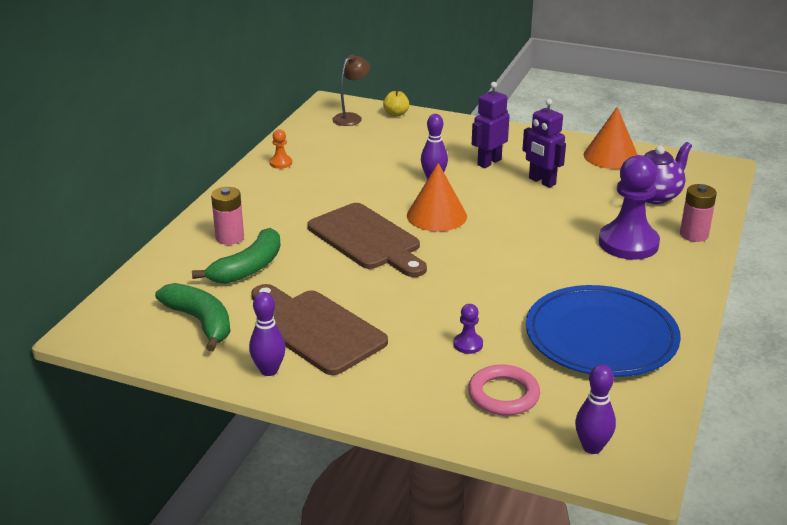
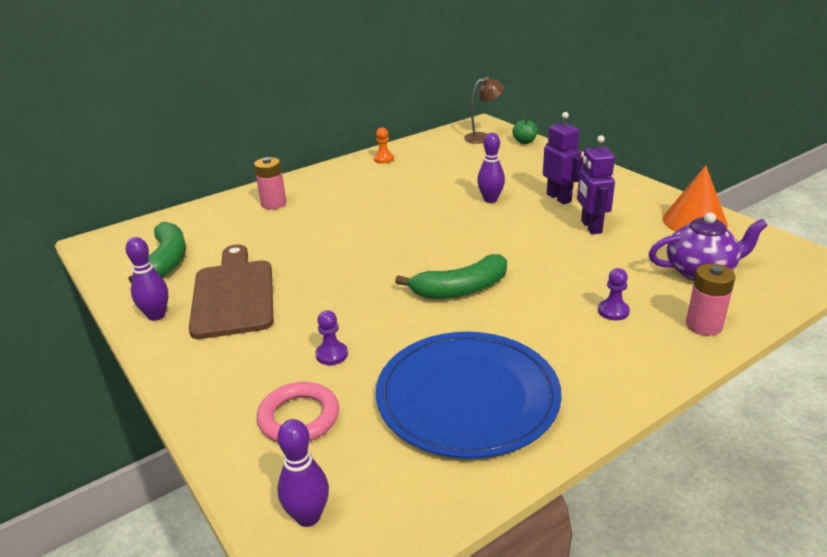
camera: 35 degrees right, 0 degrees up
(248, 268) = (254, 230): green banana -> green banana (461, 289)
(367, 239) = (370, 234): brown cutting board -> none
(396, 114) = (524, 142): yellow apple -> green apple
(436, 215) = (453, 231): orange cone -> none
(489, 162) = (559, 198): purple robot -> purple robot turned 75 degrees clockwise
(628, 243) = (613, 311): purple pawn -> purple pawn, size x0.43

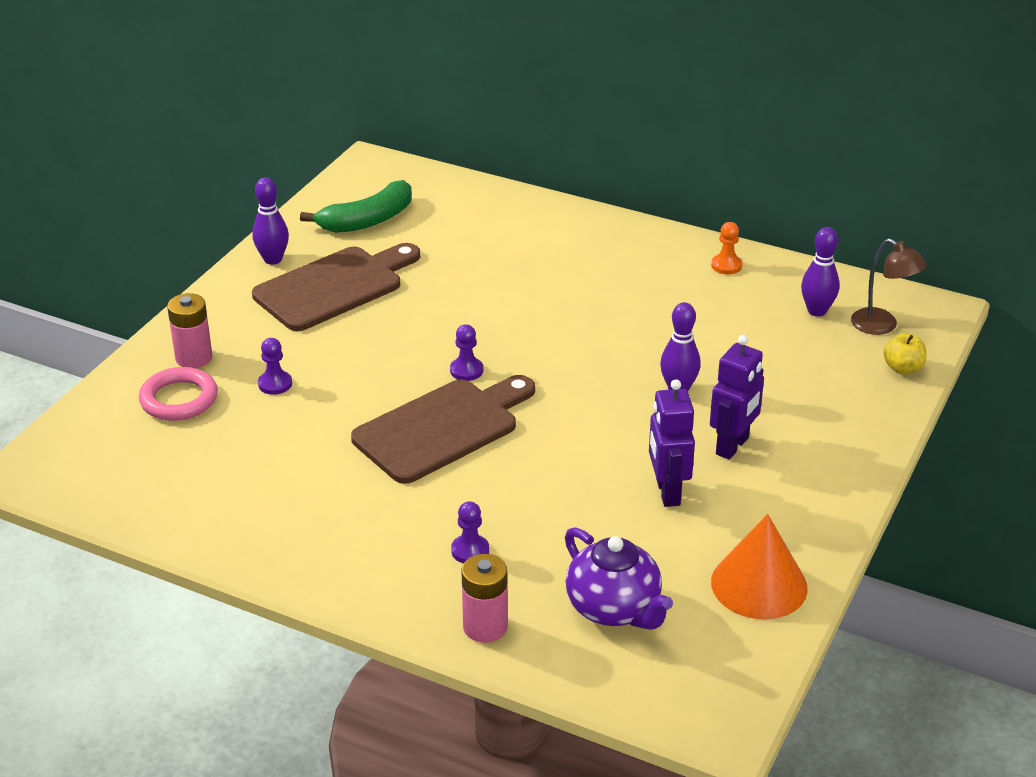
camera: 60 degrees right, 5 degrees up
(274, 204) = (534, 233): pink battery -> pink battery (194, 357)
(308, 516) = (73, 447): purple bowling pin -> purple bowling pin (817, 311)
(401, 264) = (466, 370): none -> purple pawn
(461, 289) = (442, 428): green banana -> brown cutting board
(467, 397) = (258, 486): blue plate -> none
(524, 142) = (903, 368): green apple -> yellow apple
(590, 227) = (667, 492): purple robot -> purple robot turned 60 degrees counterclockwise

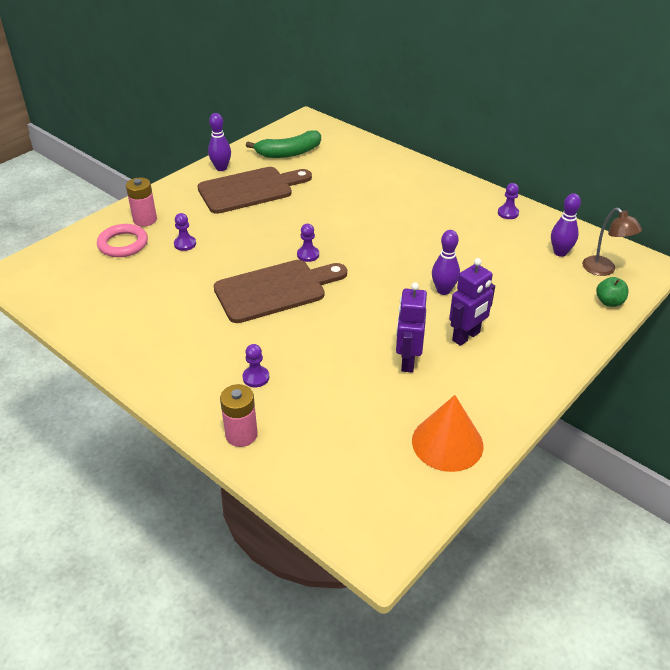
camera: 15 degrees right, 5 degrees up
(614, 608) = (336, 440): purple teapot -> none
(726, 265) = (508, 213): orange pawn -> purple pawn
(903, 368) = (609, 302): yellow apple -> green apple

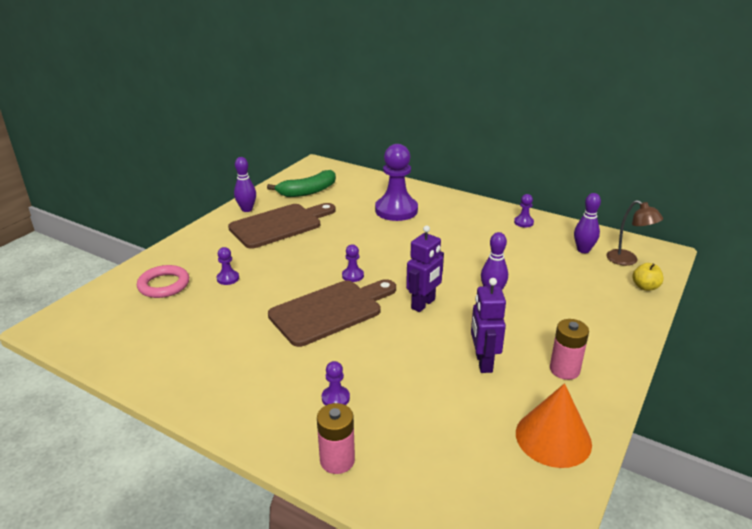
camera: 10 degrees left, 10 degrees down
(145, 220) = (182, 261): pink battery -> pink battery (564, 370)
(375, 184) = (396, 210): none -> purple pawn
(466, 336) = (530, 332): purple robot -> purple robot (423, 304)
(609, 302) = (645, 287): green apple -> yellow apple

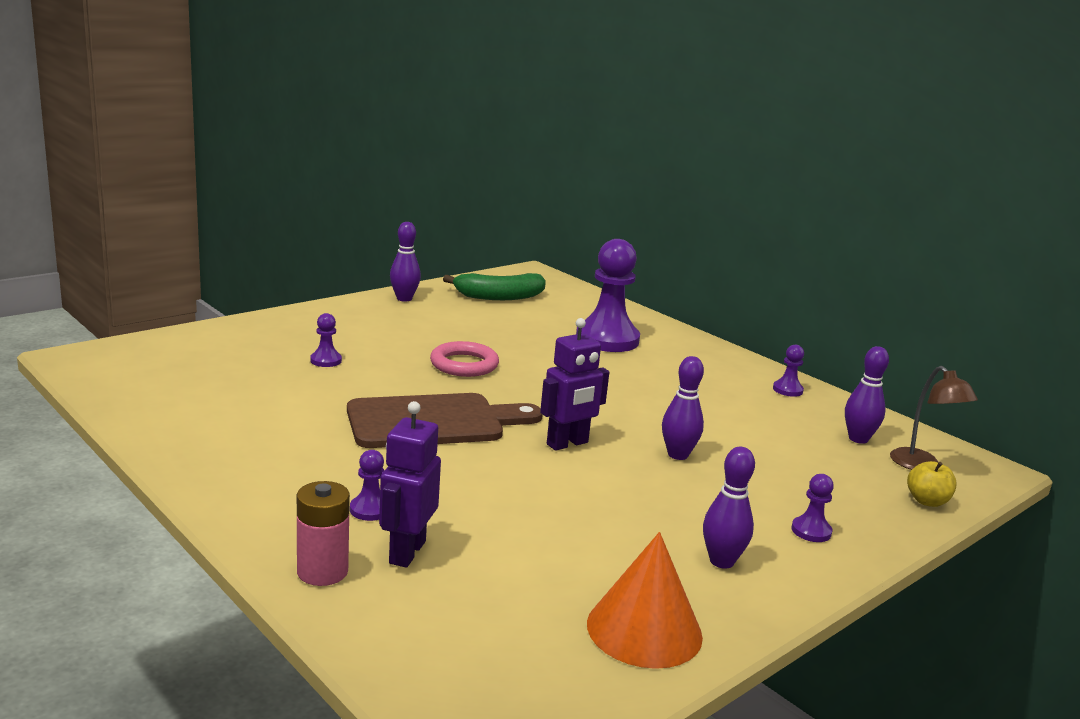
camera: 15 degrees right, 10 degrees down
(164, 285) = (242, 350): pink ring -> pink ring (464, 364)
(279, 225) = (435, 322): brown cutting board -> none
(353, 276) = (492, 393): purple pawn -> purple pawn (811, 531)
(483, 362) = (605, 524): purple robot -> purple robot (406, 552)
(564, 370) = (721, 561): pink battery -> purple bowling pin

